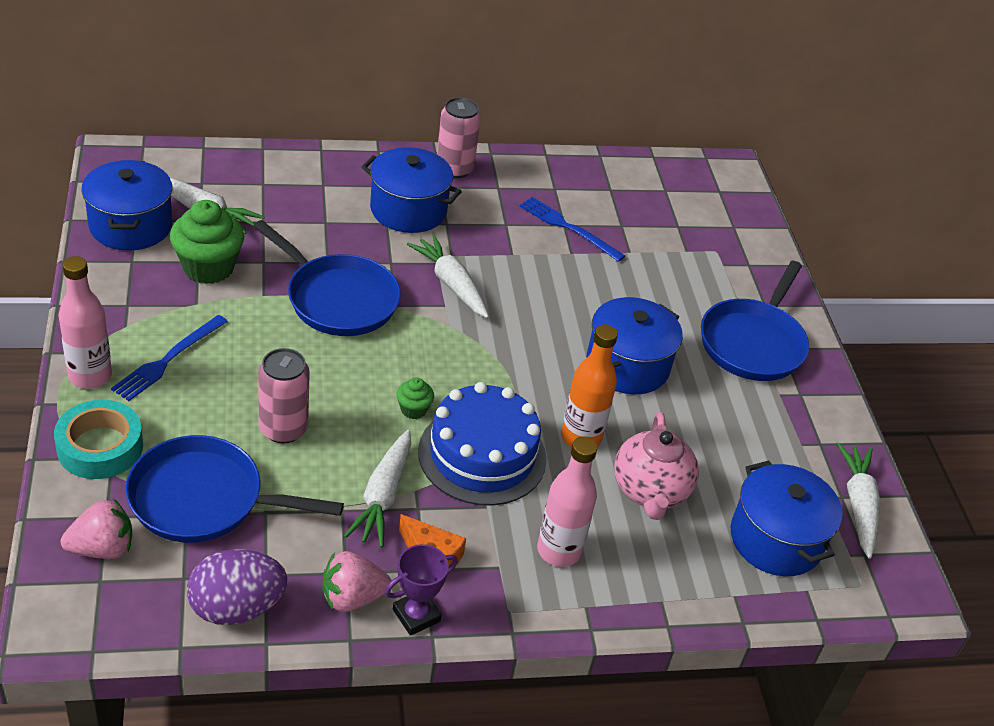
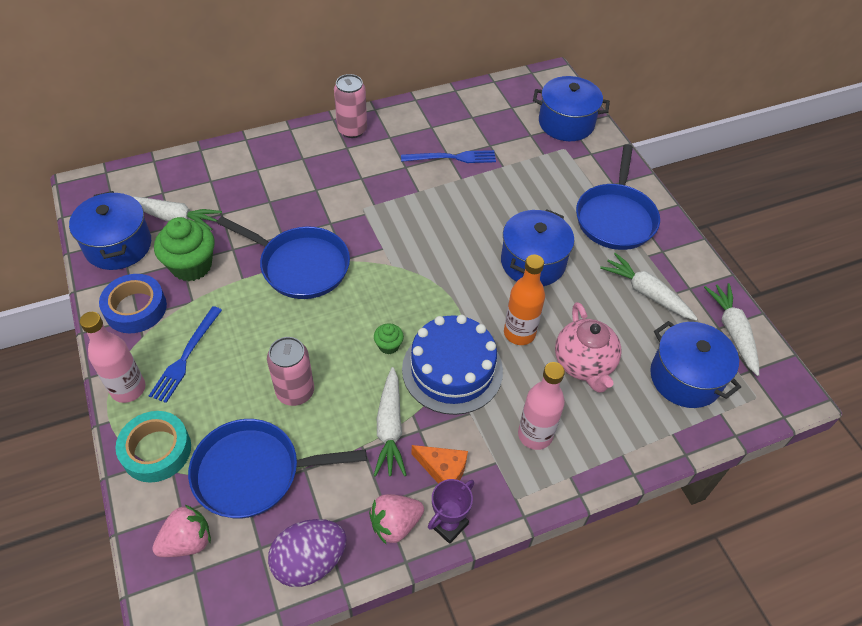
camera: 10 degrees left, 10 degrees up
(128, 295) = (135, 308): none -> blue tape
(408, 210) = (329, 174): blue pot -> blue pot (566, 123)
(451, 284) = (381, 229): white carrot -> white carrot (646, 293)
(568, 228) = (452, 158): blue fork -> blue fork turned 150 degrees clockwise

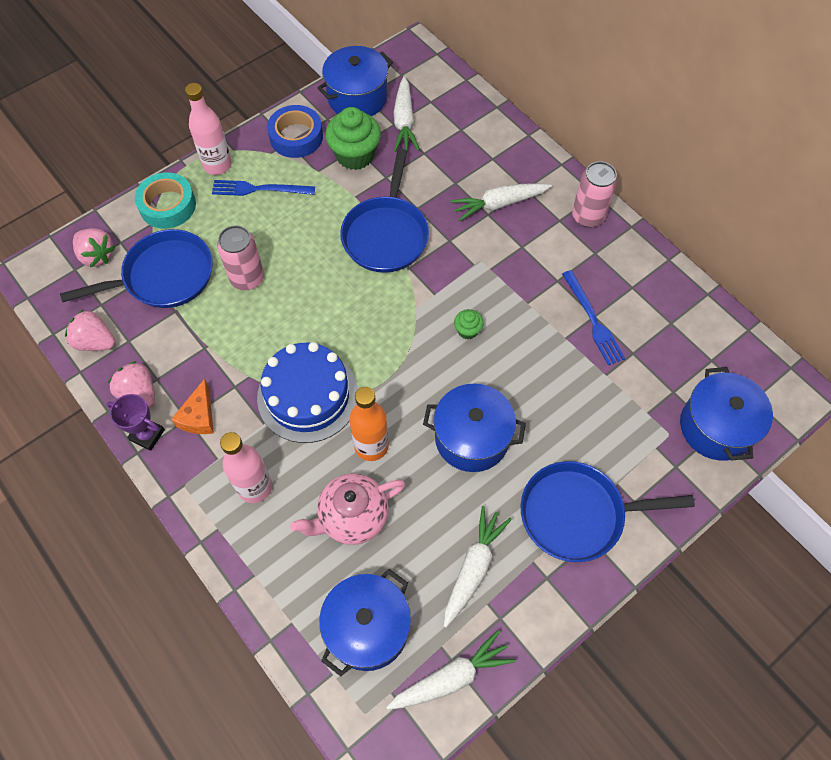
camera: 75 degrees right, 10 degrees up
(253, 472) = (164, 276): blue pan -> blue pan turned 90 degrees clockwise
(310, 561) = (95, 342): purple egg -> pink strawberry
(388, 345) = (318, 334): green cupcake -> green cupcake (467, 330)
(390, 428) = (230, 362): white carrot -> white carrot (499, 204)

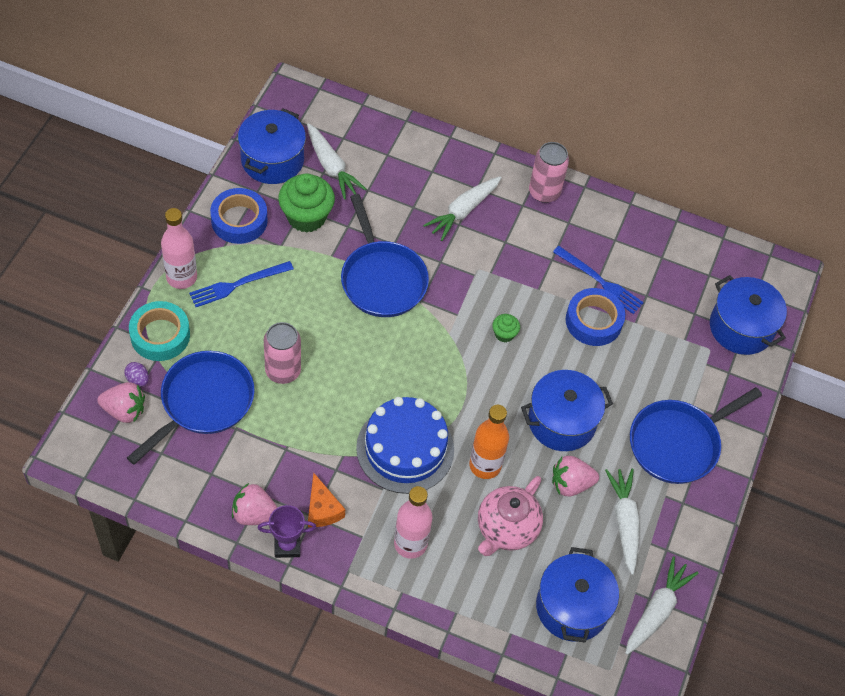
camera: 35 degrees left, 5 degrees down
(95, 342) = (181, 488): pink strawberry -> pink strawberry (570, 484)
(125, 234) = (138, 380): none -> purple egg
(563, 355) = (593, 321): none -> blue tape

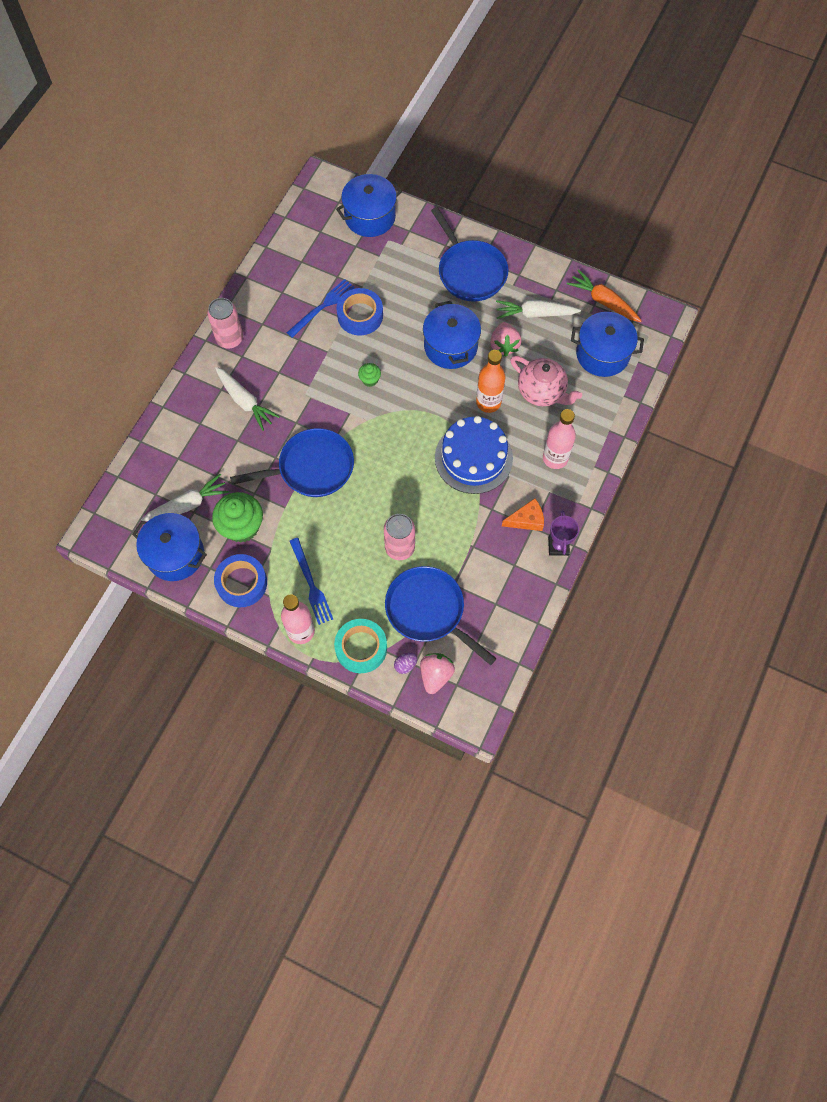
camera: 80 degrees left, 10 degrees up
(255, 514) = (532, 570): pink strawberry -> none
(657, 610) = (603, 301): white carrot -> orange carrot

